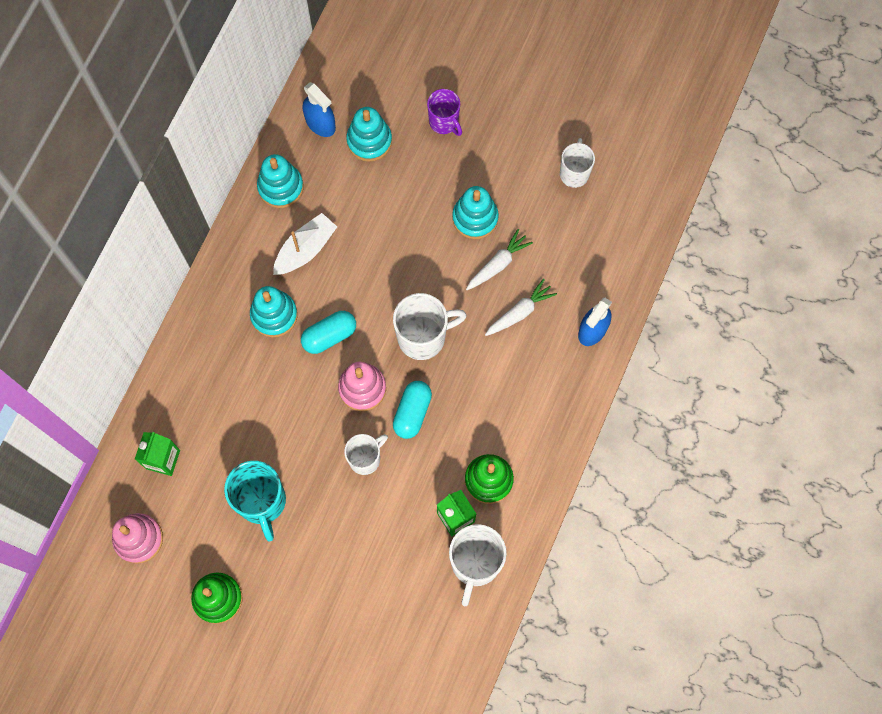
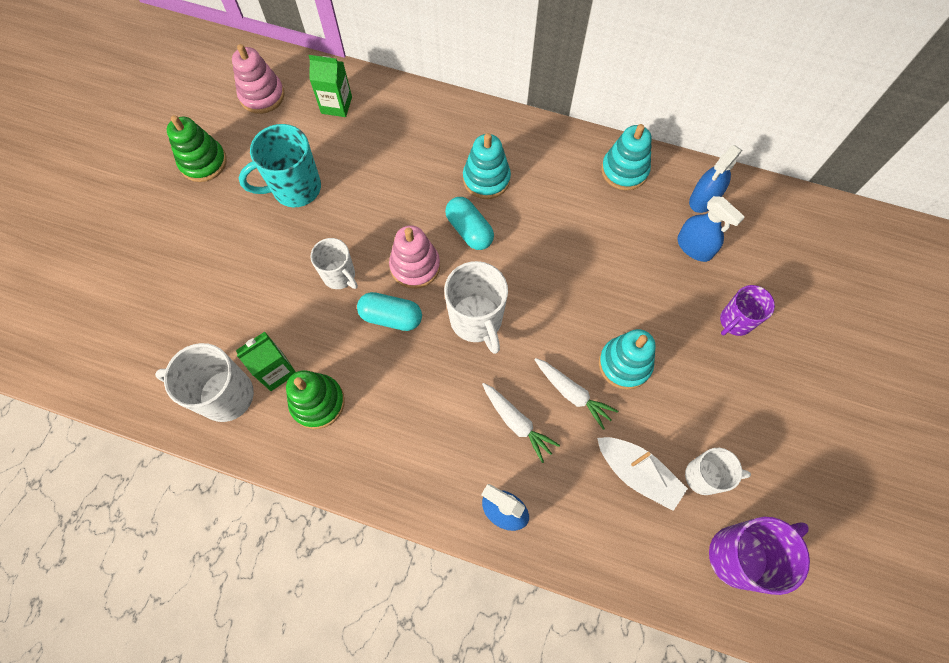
camera: 85 degrees right, 5 degrees down
(305, 249) = (560, 199): white boat -> white boat (637, 473)
(369, 141) = (694, 247): turquoise stacking toy -> blue spray bottle
(635, 160) = (739, 555): none -> purple mug

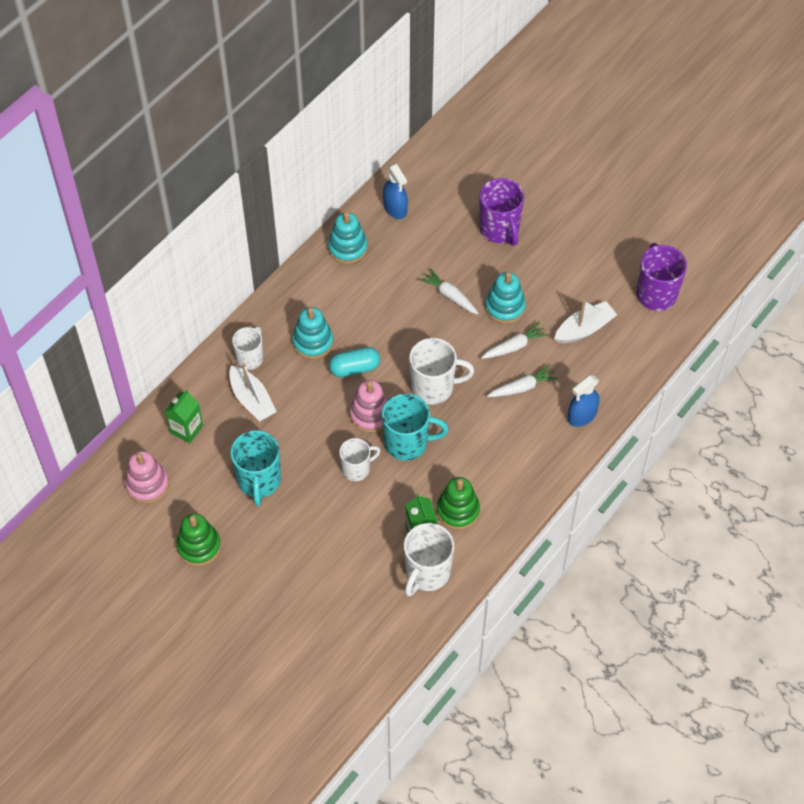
camera: 70 degrees left, 10 degrees down
(391, 317) = (407, 443): turquoise capsule -> turquoise mug
(392, 148) = (252, 400): none -> white boat
(611, 297) = (450, 296): none -> white carrot
(694, 247) = (432, 230): blue spray bottle -> none
(704, 476) = (600, 292): white mug -> white mug (250, 358)
(735, 321) = (499, 230): purple mug -> purple mug, size x1.55

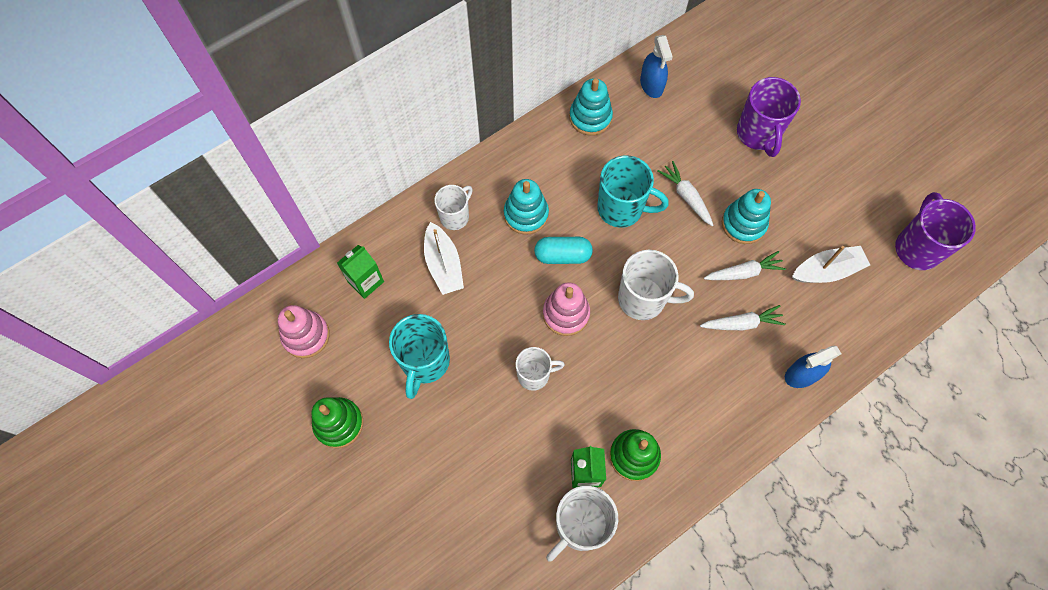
camera: 15 degrees right, 10 degrees up
(407, 443) = (598, 358): turquoise mug -> turquoise mug (621, 209)

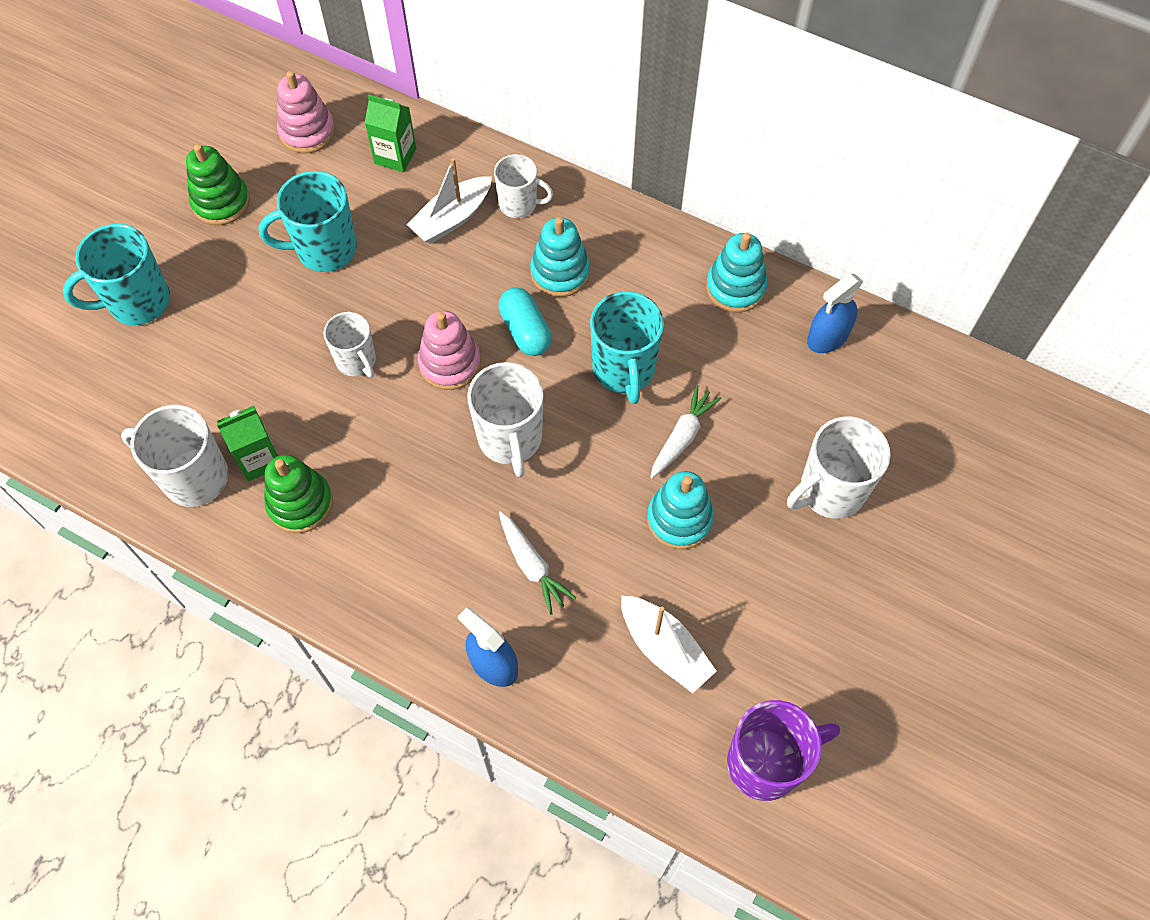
camera: 65 degrees right, 5 degrees down
(401, 519) = (137, 302): none -> turquoise mug
(743, 272) = (606, 543): white carrot -> none
(758, 134) = (830, 491): purple mug -> white mug

